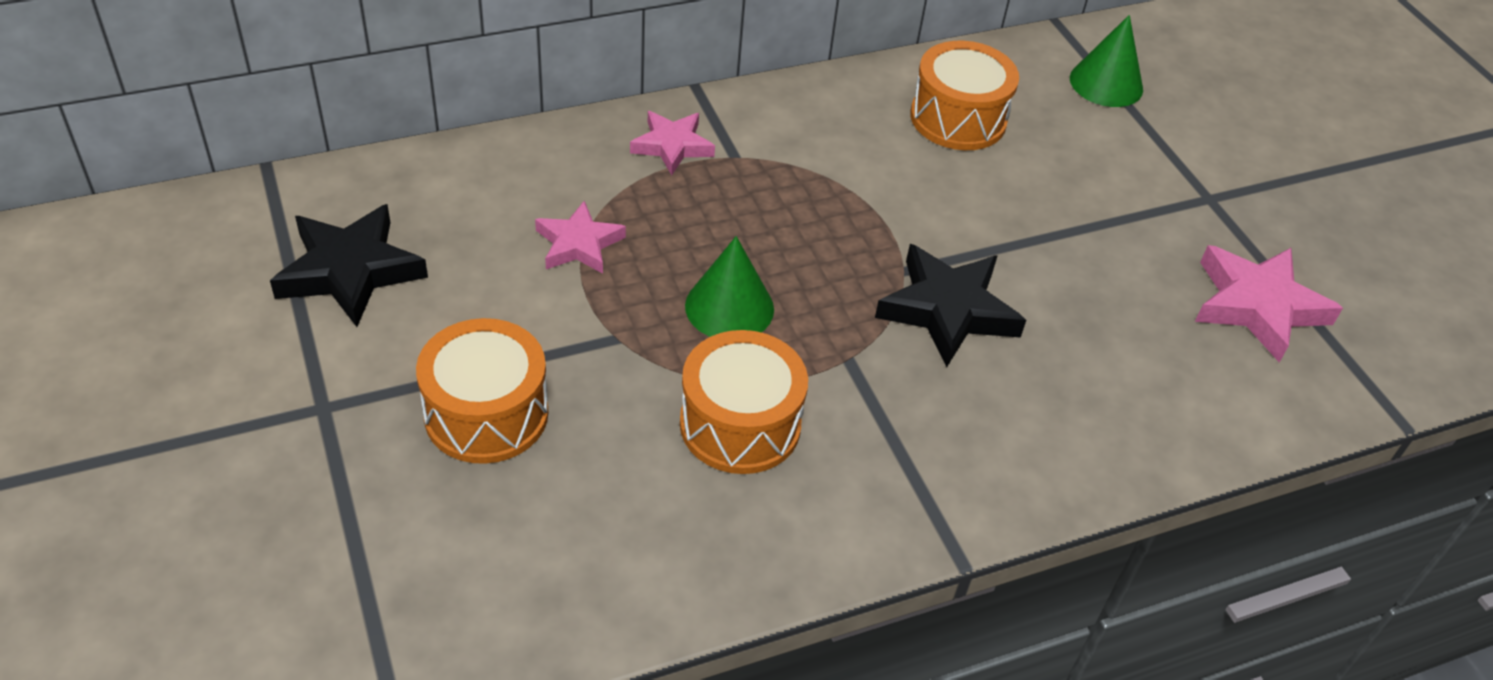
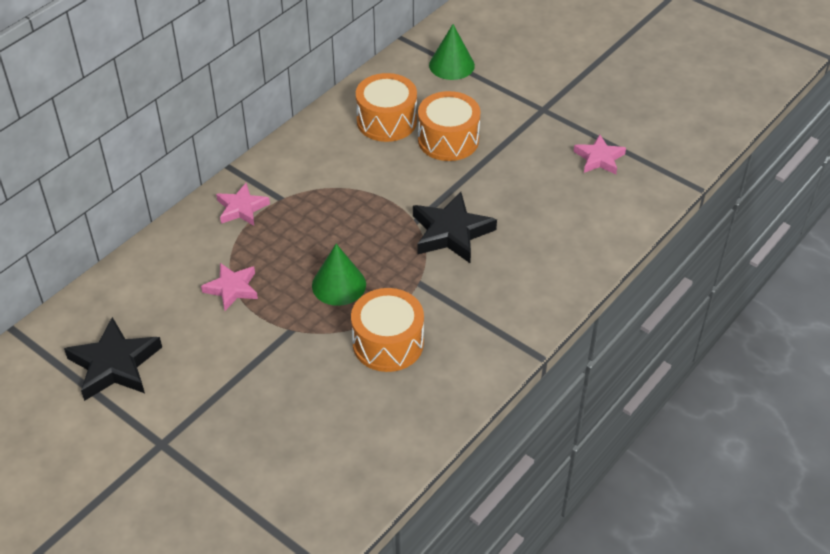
camera: 25 degrees left, 0 degrees up
(486, 414) = (253, 403): orange drum -> orange drum (448, 140)
(1257, 306) = (599, 158): pink star -> pink star, size x0.64

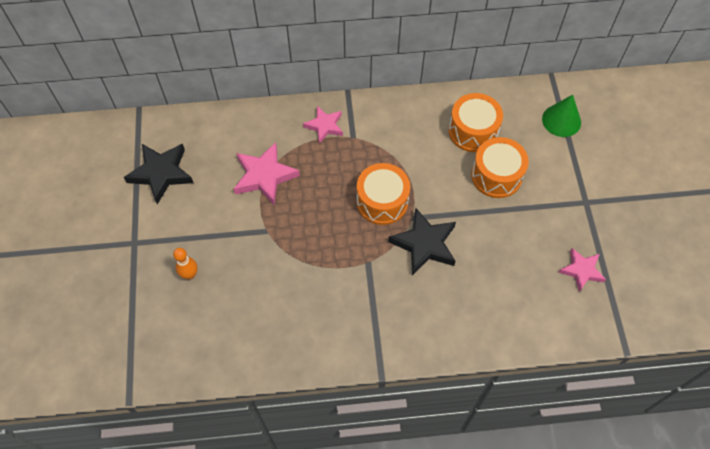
camera: 45 degrees right, 15 degrees up
(232, 289) = (264, 176): pink star -> pink star, size x1.57
(258, 423) = (190, 274): none -> orange bowling pin
(339, 285) = (322, 223): green cone -> none
(388, 343) = (307, 287): orange drum -> orange drum (382, 201)

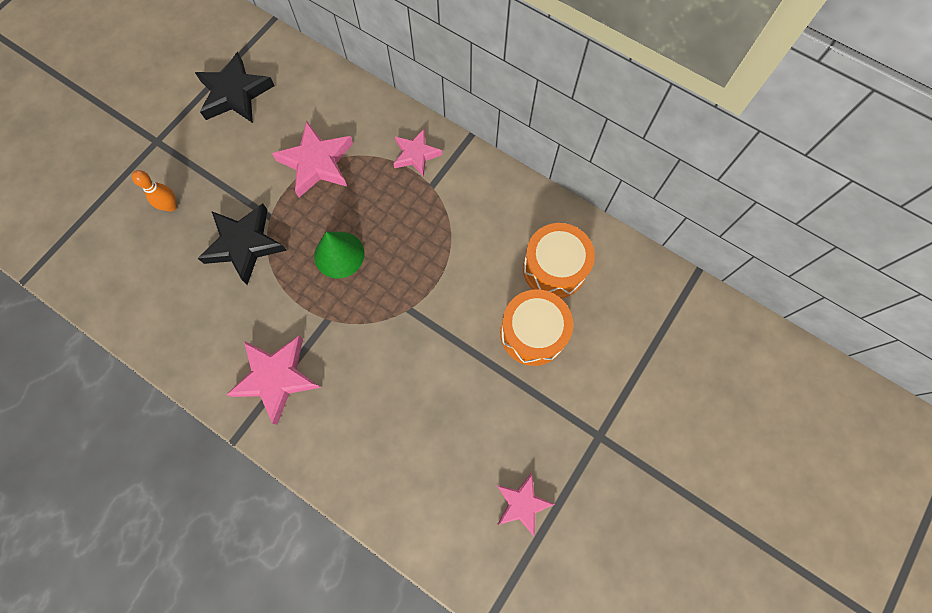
camera: 40 degrees right, 10 degrees up
(371, 320) = (276, 377): none -> pink star
(382, 201) = (397, 271): orange drum -> none
(424, 244) = (395, 345): black star -> black star (244, 244)
(561, 120) = (660, 328): green cone -> green cone (339, 254)

